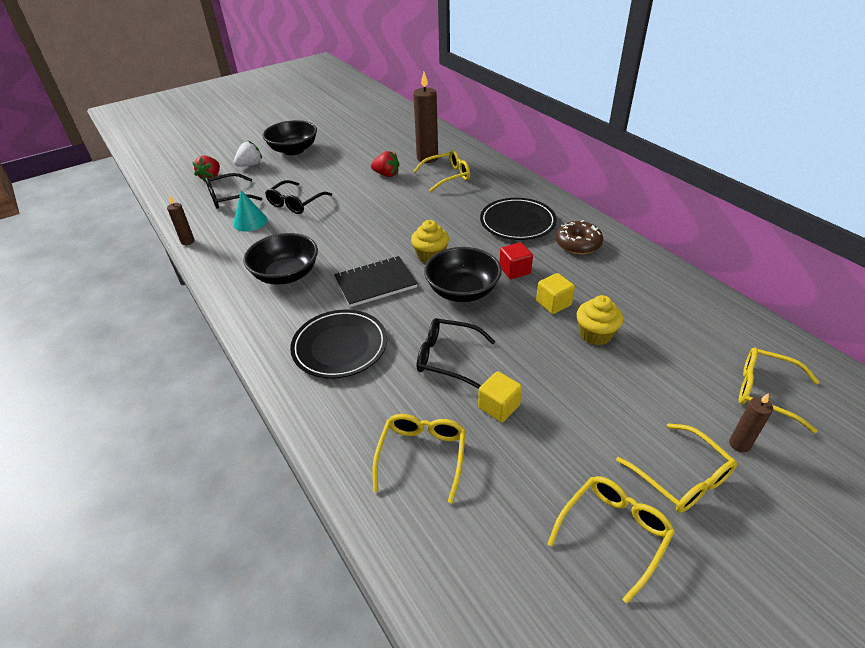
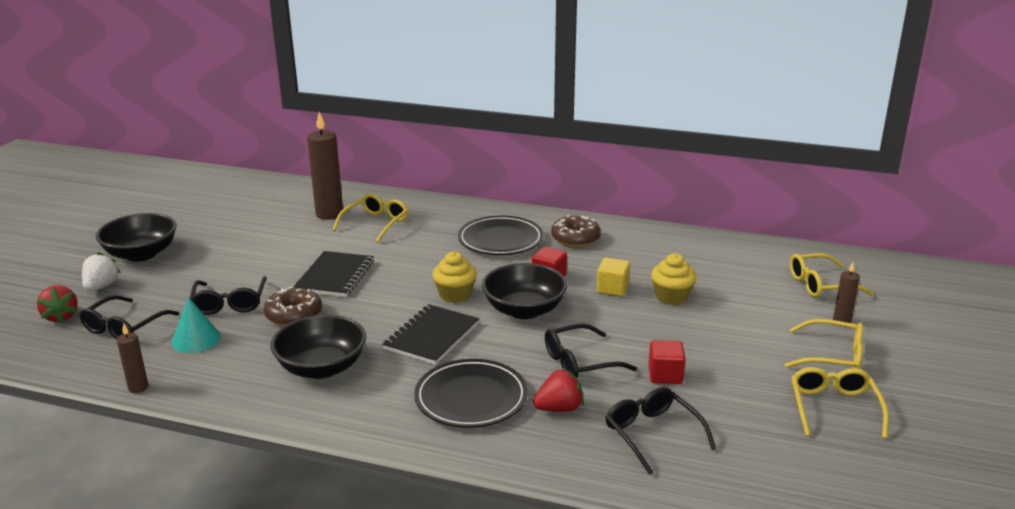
camera: 40 degrees left, 15 degrees down
(317, 227) = (294, 315): none -> brown donut
(374, 208) = (335, 276): none -> black notebook
(386, 174) = (303, 242): red strawberry -> red strawberry (559, 408)
(422, 456) = (653, 435): yellow glasses -> black glasses
(499, 406) = (665, 375): yellow cube -> red cube

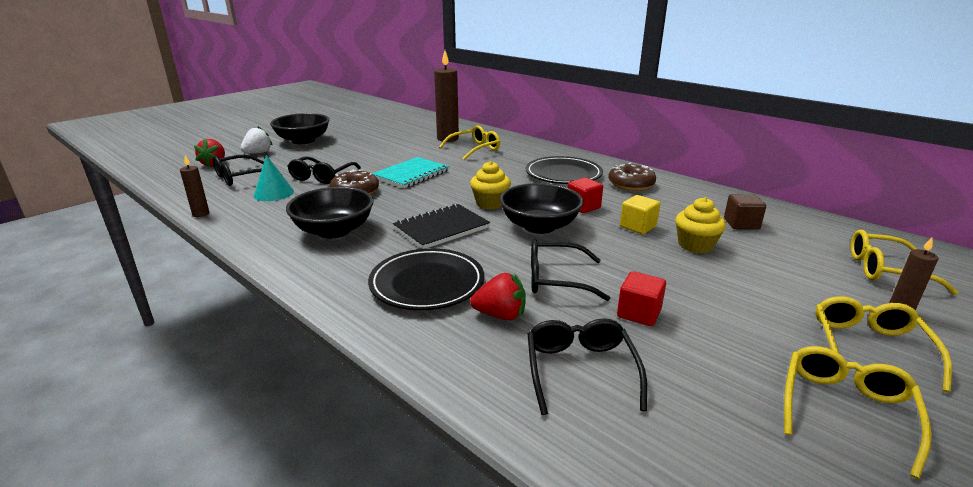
camera: 25 degrees right, 0 degrees up
(335, 276) = (411, 174): black notebook -> turquoise notebook
(696, 264) = (741, 224): none -> brown cube
(832, 357) = (869, 347): yellow glasses -> yellow glasses turned 120 degrees counterclockwise

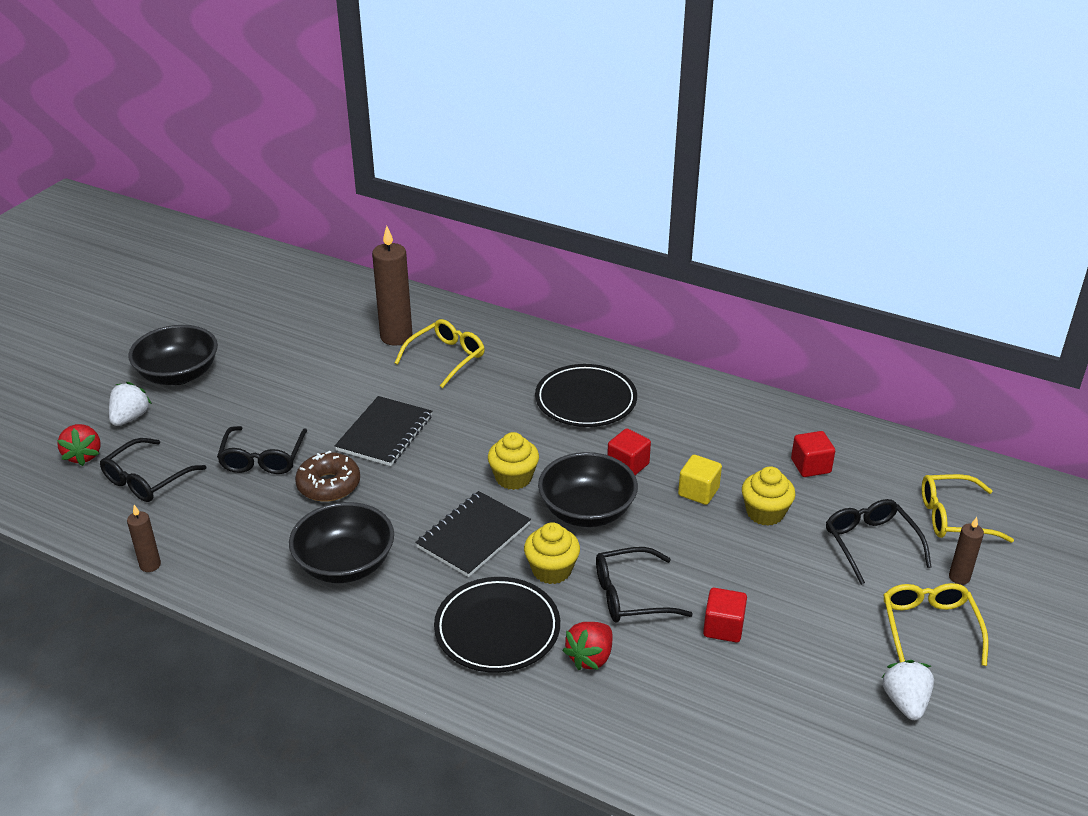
camera: 15 degrees left, 10 degrees up
(274, 193) = (219, 506): turquoise cone -> none
(411, 174) = (384, 433): turquoise notebook -> black notebook
(494, 254) = (551, 570): none -> yellow cupcake
(500, 315) = (590, 657): red strawberry -> red strawberry turned 135 degrees clockwise
(580, 370) = (685, 708): black glasses -> black glasses (871, 544)
(631, 184) = (675, 408): brown donut -> none
(741, 224) = (810, 466): brown cube -> red cube
(845, 410) = (905, 702): yellow glasses -> white strawberry

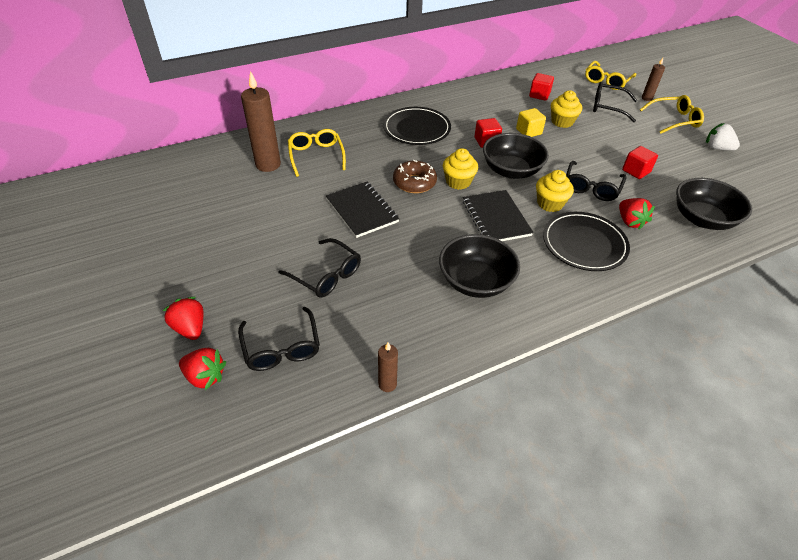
camera: 55 degrees left, 10 degrees up
(130, 418) = (190, 328): white strawberry -> red strawberry
(178, 374) = (170, 279): black bowl -> black bowl (702, 219)
(329, 485) = (388, 256): brown donut -> brown donut (414, 183)
(929, 628) = (674, 120): yellow glasses -> yellow glasses turned 135 degrees clockwise

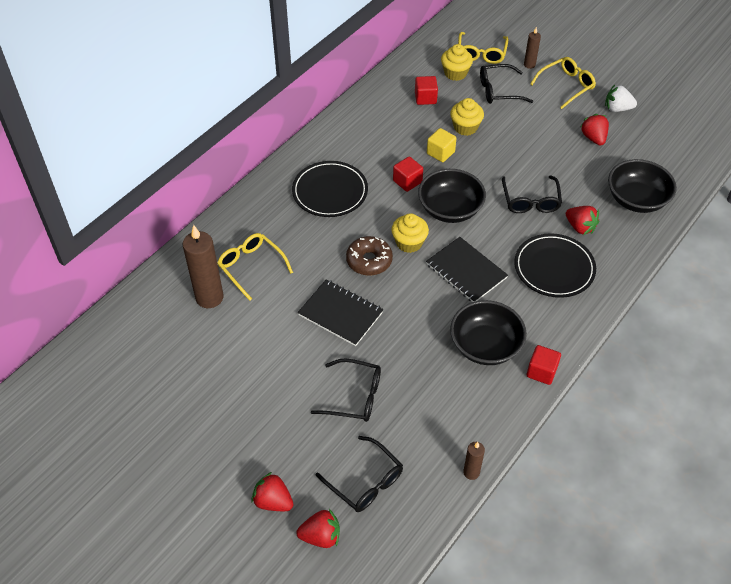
camera: 25 degrees left, 5 degrees up
(550, 203) = (504, 235): yellow cupcake -> yellow cupcake (455, 73)
(636, 171) = (560, 165): red cube -> red cube (541, 372)
(681, 161) = (593, 138): none -> red strawberry

